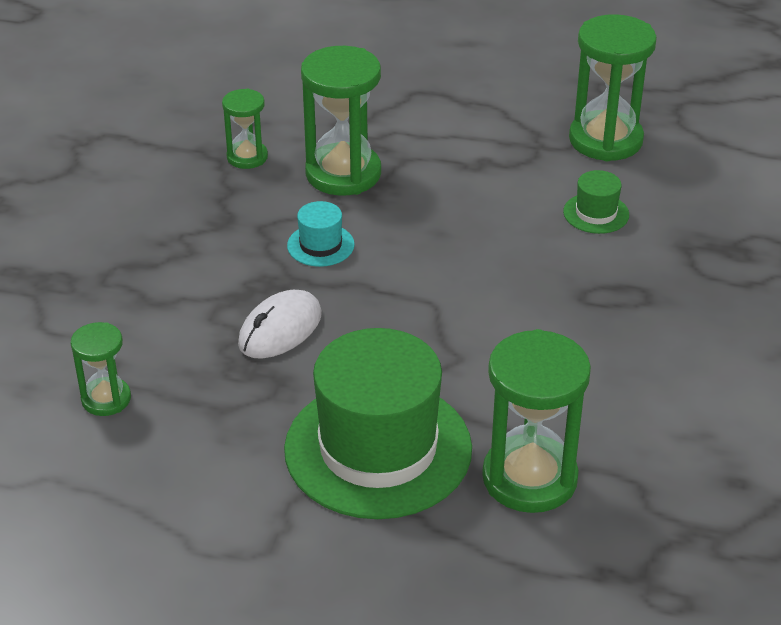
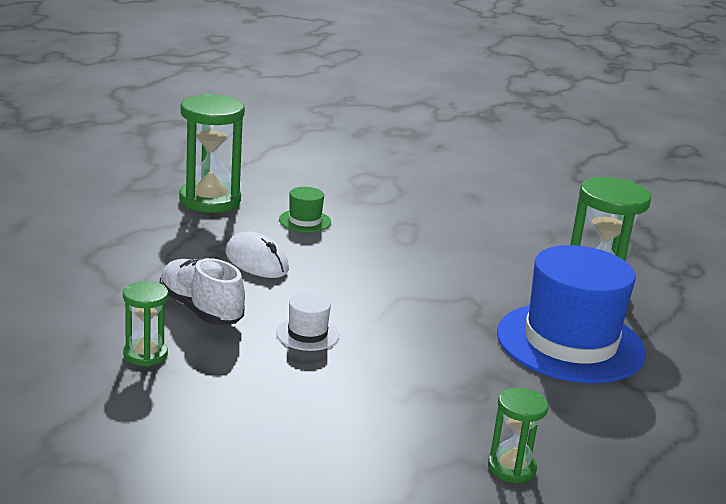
camera: 85 degrees left, 15 degrees down
(280, 329) = (423, 367): white mouse -> white mouse (256, 261)
(320, 245) = (307, 334): turquoise hat -> white hat
(343, 173) = (201, 310): green hourglass -> white shoe
(378, 449) = (570, 343): green hat -> blue hat

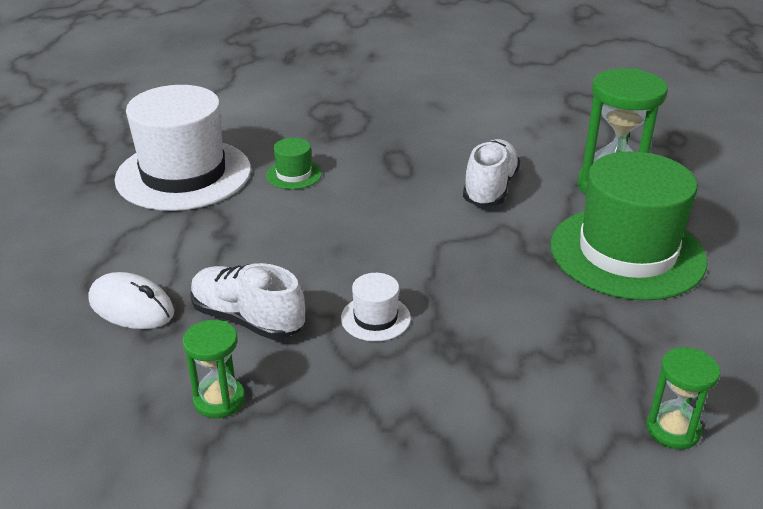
camera: 15 degrees left, 10 degrees up
(210, 200) = (183, 174): green hourglass -> white hat
(256, 261) = (272, 239): white mouse -> white mouse (131, 307)
(477, 269) = (490, 188): none -> white shoe
(570, 343) = (627, 253): blue hat -> green hat

